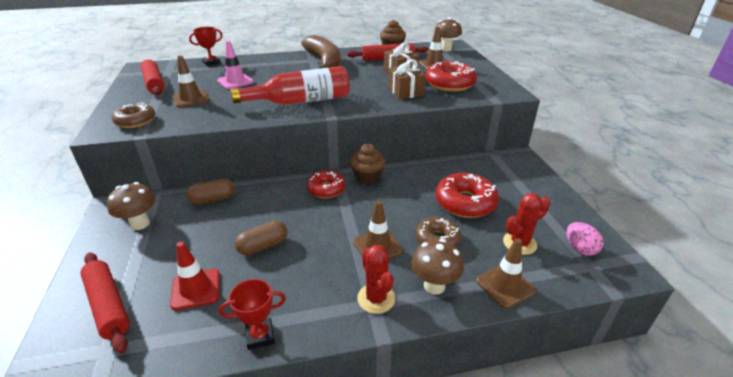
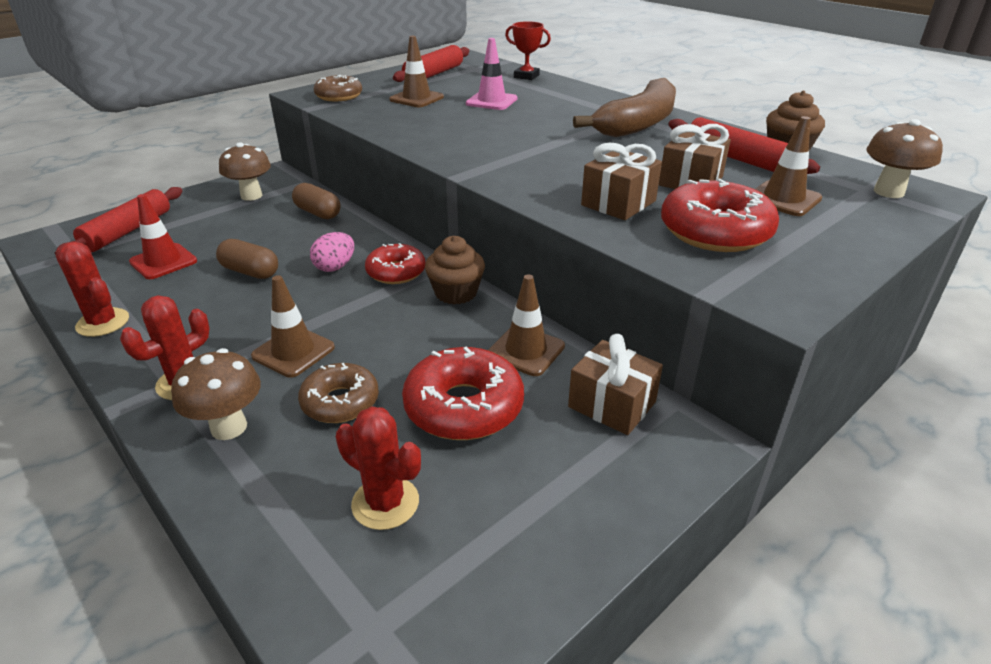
camera: 60 degrees right, 0 degrees up
(260, 336) = (103, 323): red trophy -> red cactus
(301, 101) = (482, 147): red bottle -> none
(486, 166) = (612, 404): none -> brown gift
(505, 286) = (258, 507): brown traffic cone -> brown traffic cone (526, 351)
(579, 248) = (420, 602): pink egg -> pink egg (335, 267)

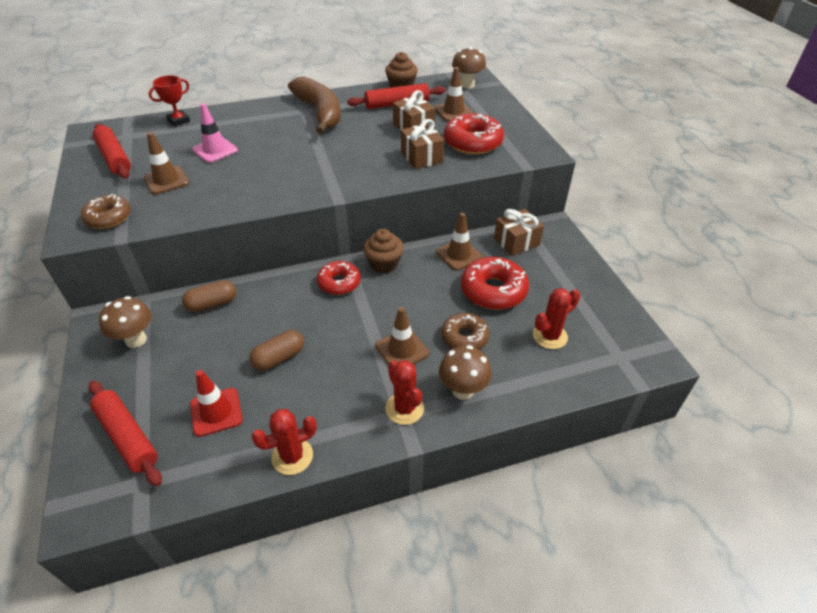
camera: 65 degrees left, 10 degrees up
(335, 267) = (308, 311): pink egg -> none

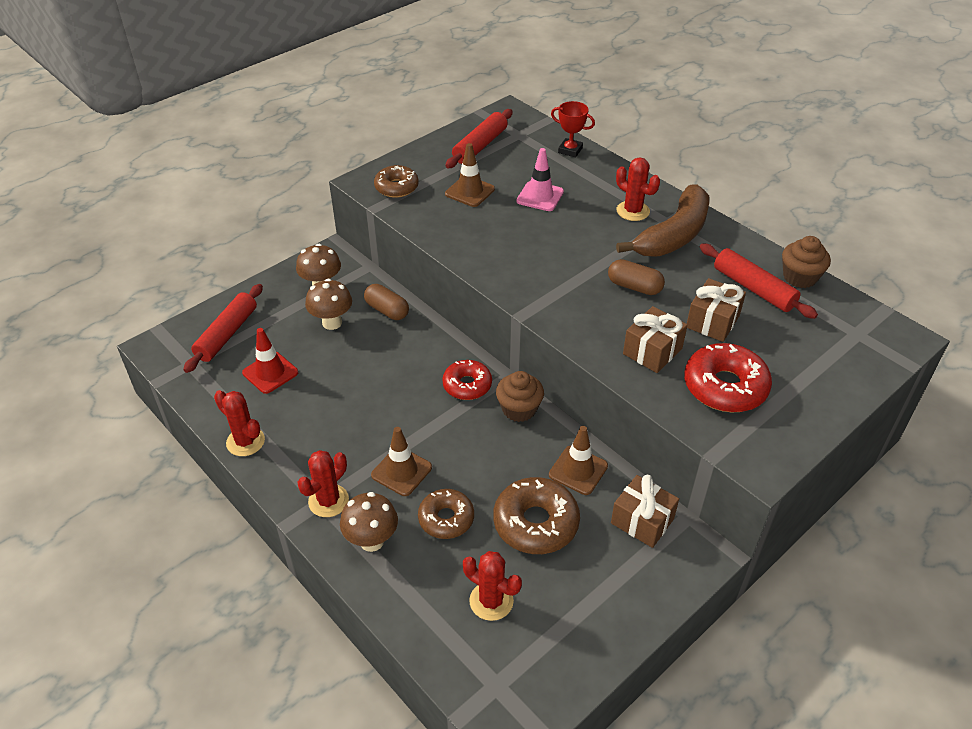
camera: 65 degrees right, 0 degrees up
(278, 119) = (633, 211): none -> red cactus
(279, 358) = (346, 385): brown capsule -> brown capsule (634, 287)
(453, 112) = (784, 345): brown traffic cone -> none
(467, 85) = (871, 336): brown mushroom -> brown mushroom (332, 323)
(493, 291) = (536, 523): red donut -> brown donut

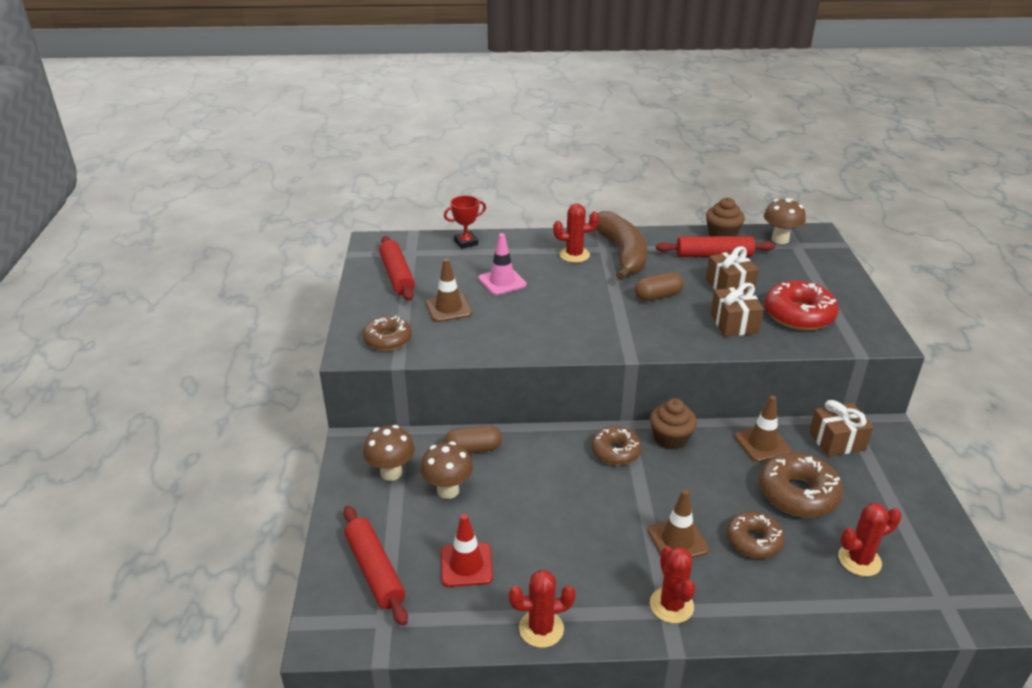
camera: 50 degrees left, 10 degrees down
(372, 541) = (742, 600): brown mushroom -> brown mushroom (780, 239)
(467, 385) = (615, 451): red donut -> brown donut

